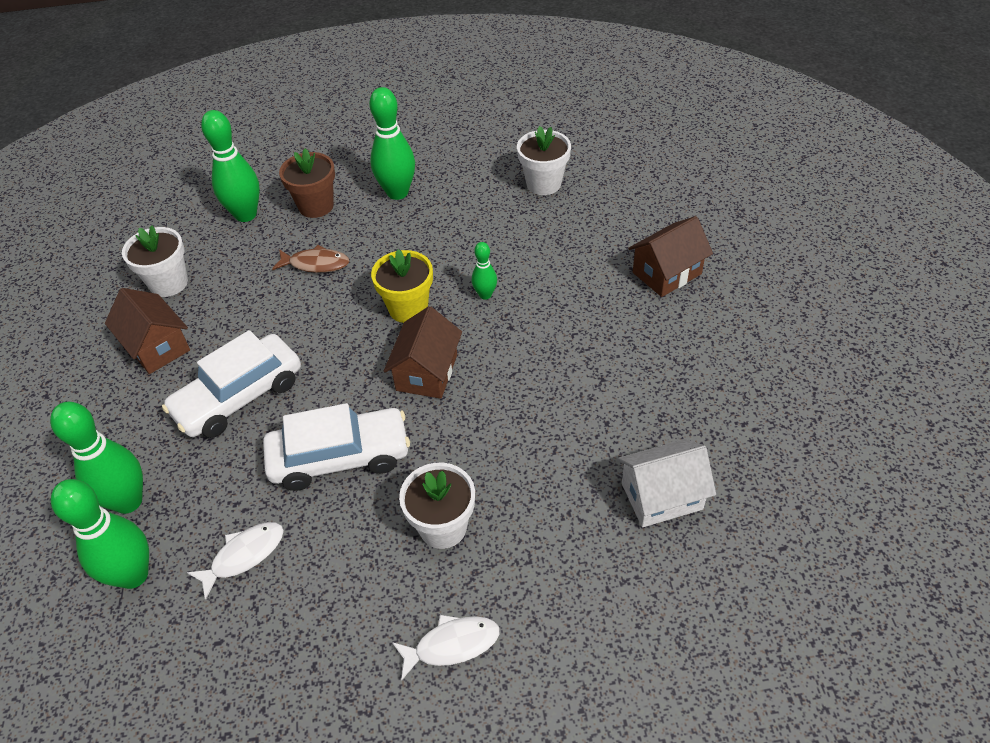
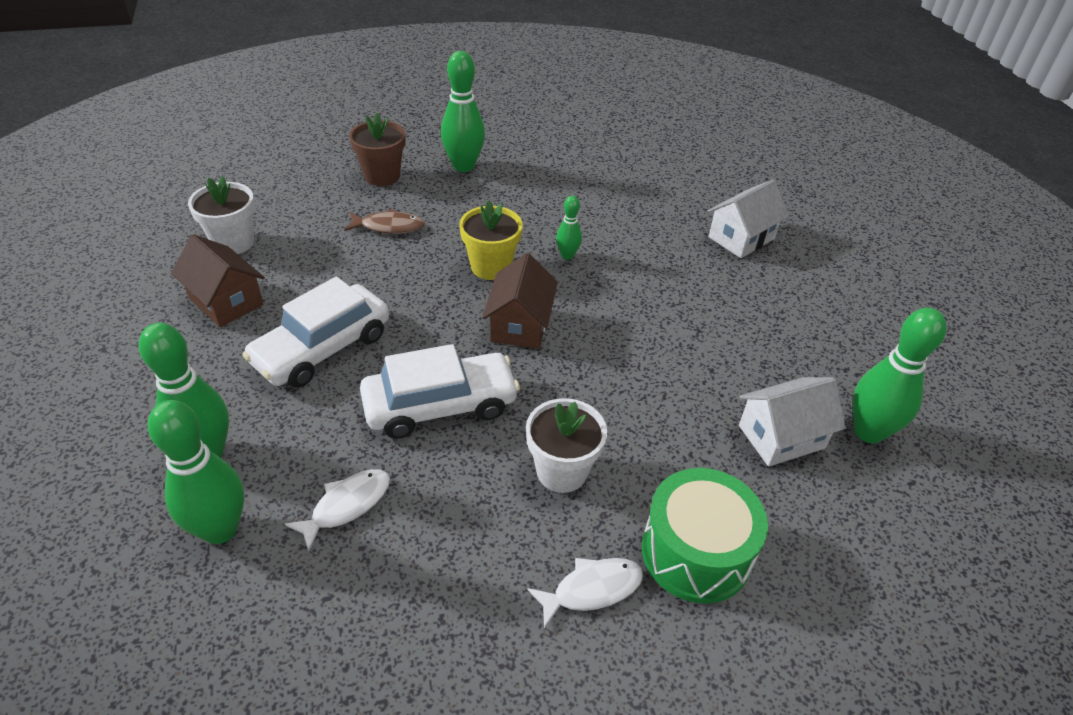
camera: 10 degrees left, 5 degrees down
(246, 215) = (309, 182): green bowling pin -> green bowling pin (868, 432)
(543, 184) = (607, 161): white flower pot -> none
(554, 612) = (696, 552): none -> green drum
(667, 273) = (741, 238): brown house -> white house

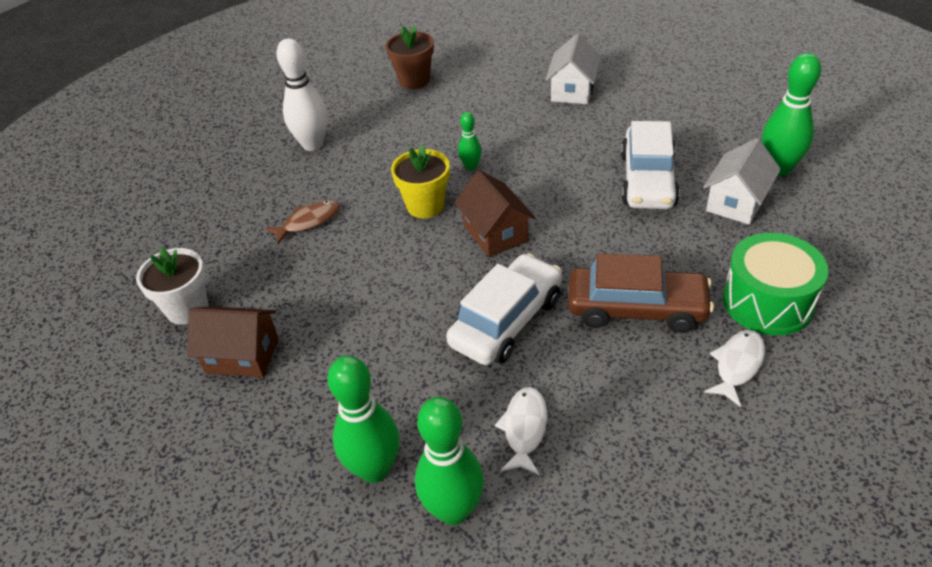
camera: 30 degrees left, 0 degrees up
(322, 349) = (369, 339): white car -> white car (648, 180)
(382, 176) = (253, 187): brown flower pot -> brown flower pot (414, 80)
(463, 166) = (312, 144): green bowling pin -> white bowling pin
(562, 471) = (636, 309): white flower pot -> brown car

